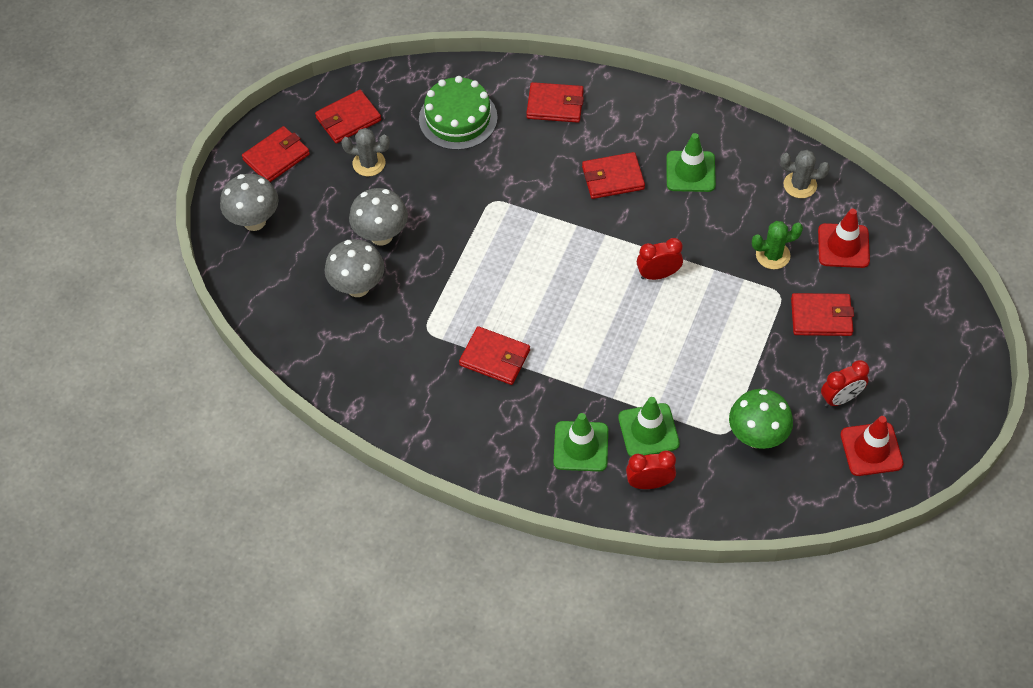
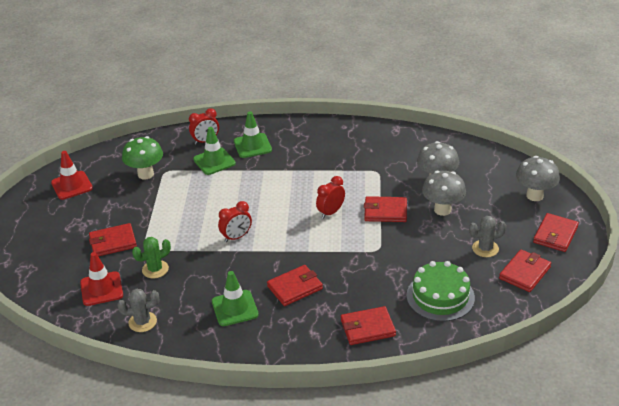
camera: 160 degrees right, 20 degrees down
(495, 358) = (326, 170): red wallet -> red wallet (385, 211)
(840, 398) = (94, 204): red clock -> red clock (330, 212)

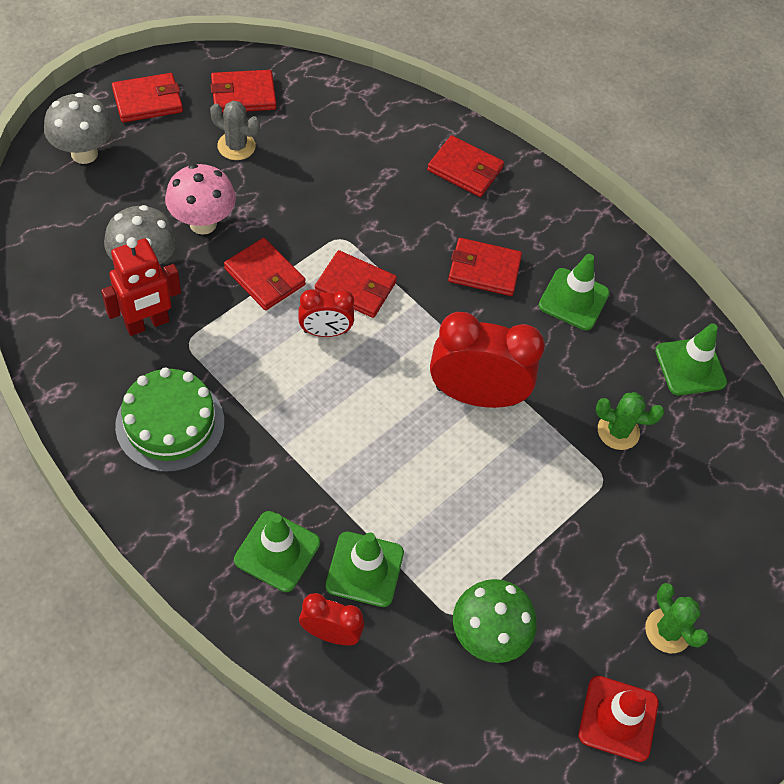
camera: 145 degrees left, 20 degrees up
(71, 220) = (668, 631): none -> green cactus
(101, 289) = (706, 457): red traffic cone -> none
(113, 242) = (638, 528): red wallet -> red wallet (355, 287)
(142, 322) = (690, 367): grey cactus -> green traffic cone
(236, 237) = (476, 395): red clock -> red clock, size x1.85
(402, 166) = (147, 324): none -> red robot
(440, 296) = (355, 140): green cake -> green cake (170, 423)
(442, 210) = (203, 223): grey mushroom -> pink mushroom

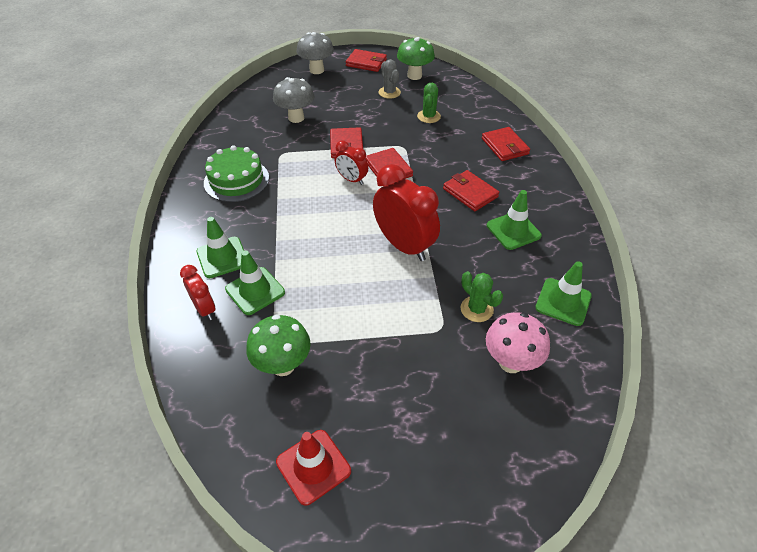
camera: 45 degrees right, 10 degrees down
(147, 324) = (272, 139): red robot -> none
(203, 223) = (340, 114): pink mushroom -> pink mushroom (510, 362)
(243, 95) = (414, 76): red wallet -> green mushroom
(668, 631) = (399, 439): green cactus -> green cactus (428, 116)

